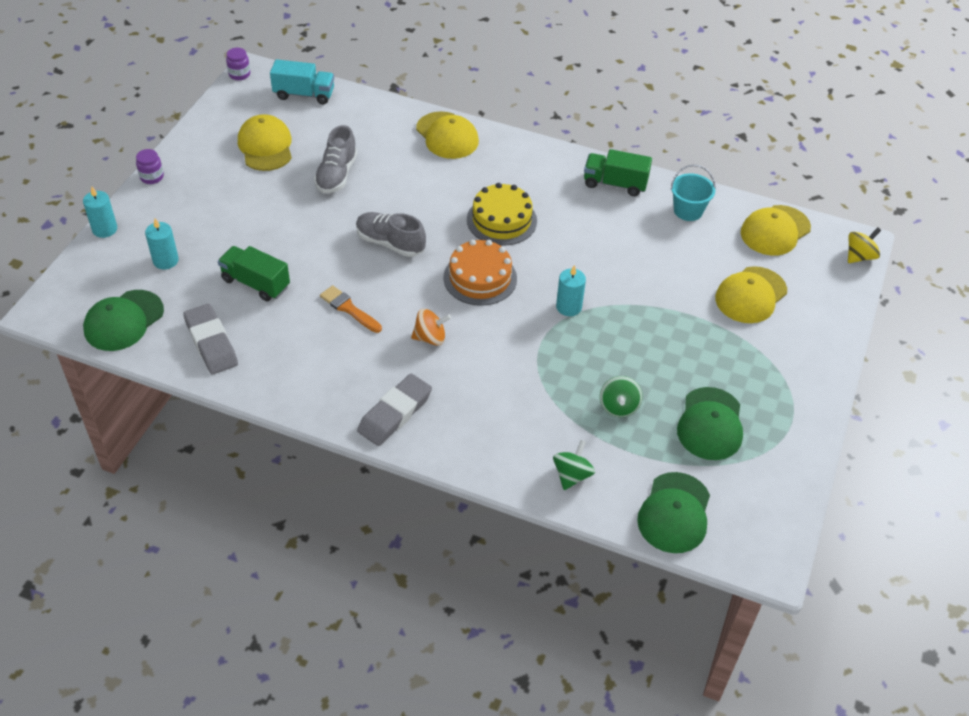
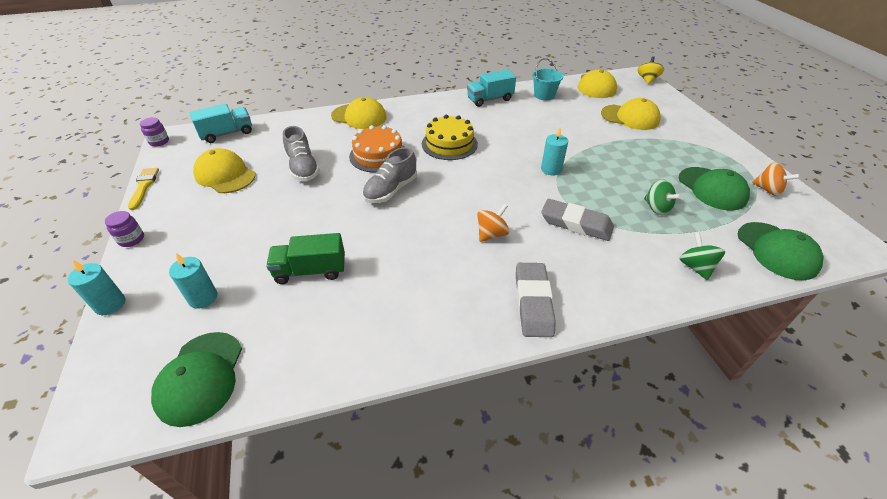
camera: 35 degrees left, 5 degrees down
(194, 124) = (144, 186): none -> yellow brush
(211, 343) = (315, 343): grey eraser -> grey eraser (576, 224)
(349, 309) = (409, 248): orange brush -> none
(390, 243) = (391, 190): grey shoe -> grey shoe turned 45 degrees counterclockwise
(480, 278) = (477, 181): orange cake -> orange cake (378, 155)
(615, 184) = (490, 99): green truck -> turquoise truck
(751, 295) = (630, 117): yellow cap -> yellow cap turned 75 degrees counterclockwise
(771, 462) = (768, 190): none -> orange spinning top

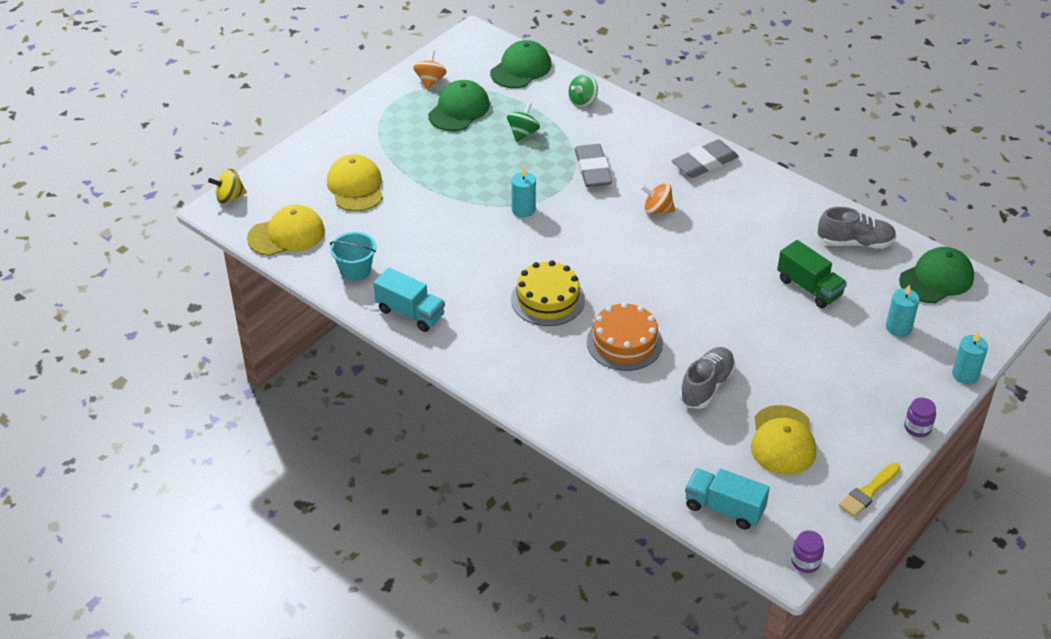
camera: 125 degrees left, 0 degrees up
(359, 116) = (566, 409): yellow cap -> none
(391, 190) = (668, 299): grey shoe -> grey shoe (855, 243)

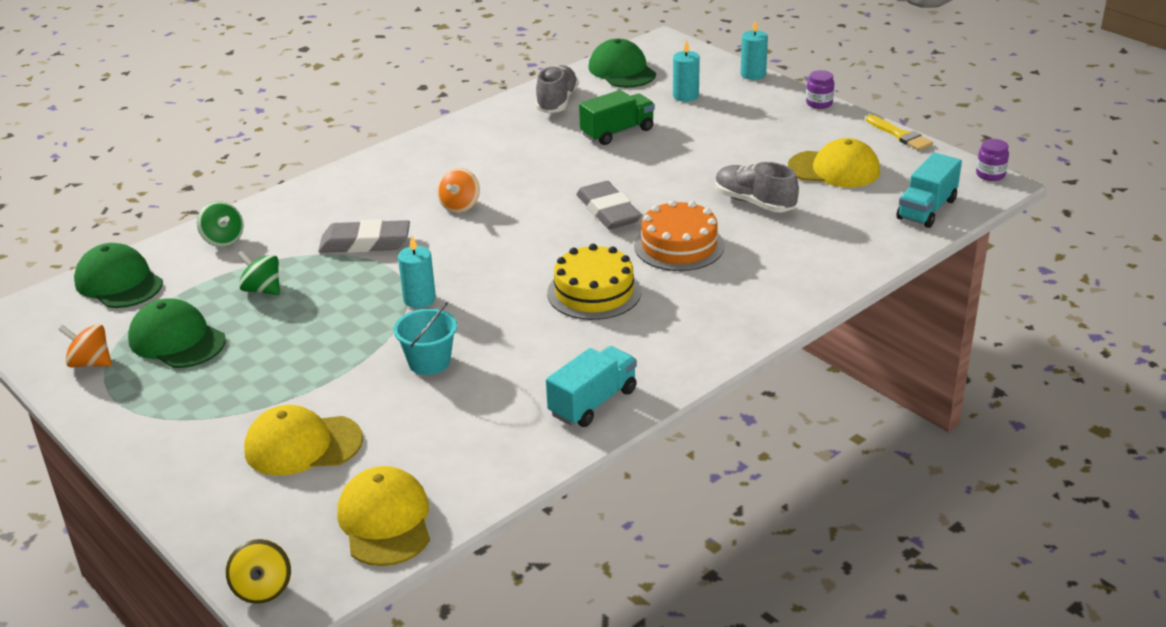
camera: 80 degrees left, 10 degrees down
(355, 270) = (491, 450): turquoise bucket -> turquoise bucket (429, 362)
(704, 163) = (390, 169): grey eraser -> grey eraser (608, 211)

